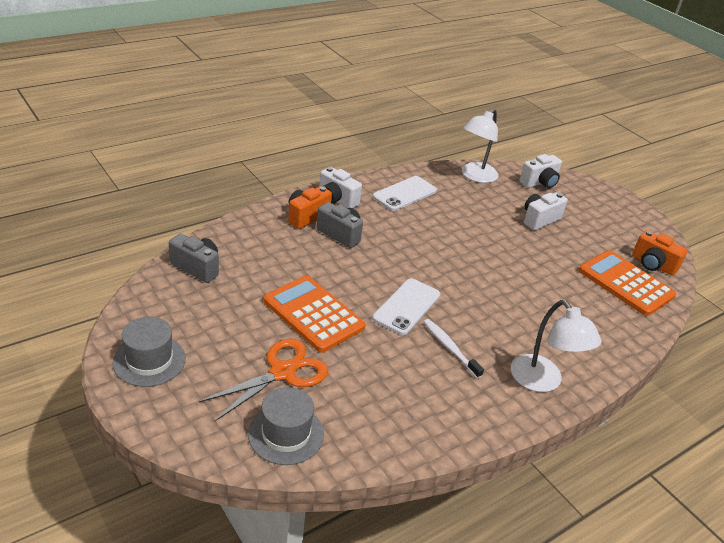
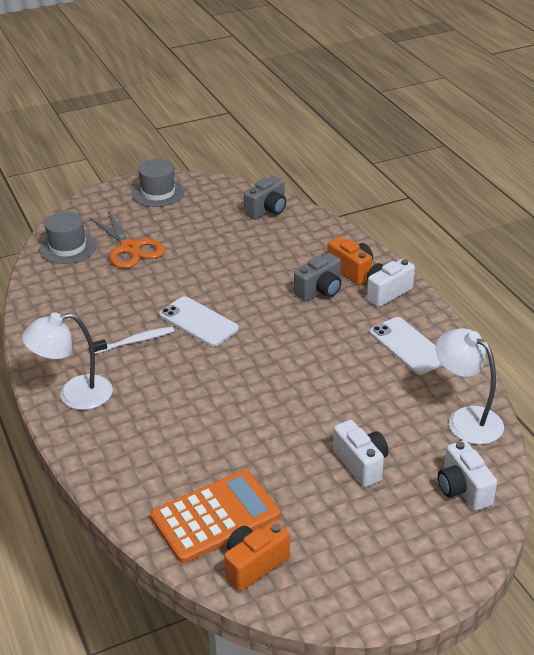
camera: 105 degrees right, 0 degrees up
(313, 314) = (196, 266): orange calculator -> none

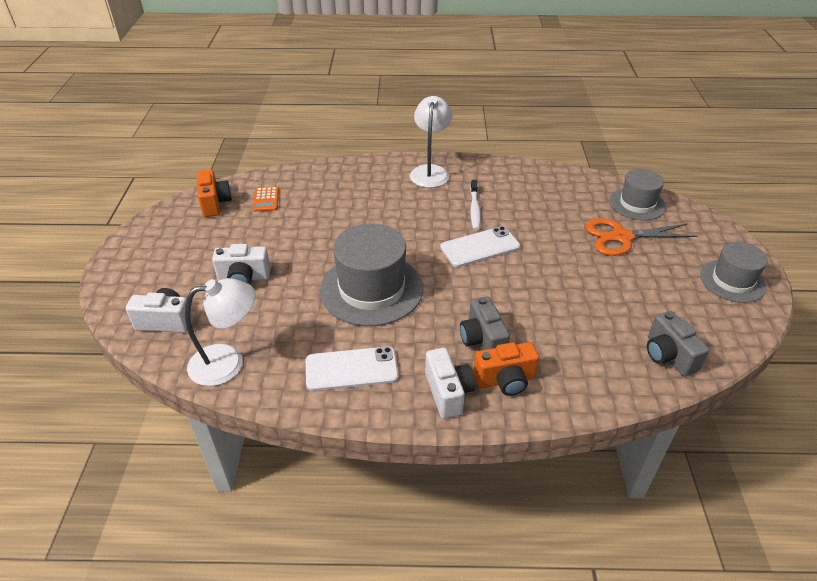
camera: 115 degrees right, 5 degrees up
(215, 516) = (266, 199): orange calculator -> orange calculator, size x0.47
(307, 369) = (371, 289): none -> grey hat

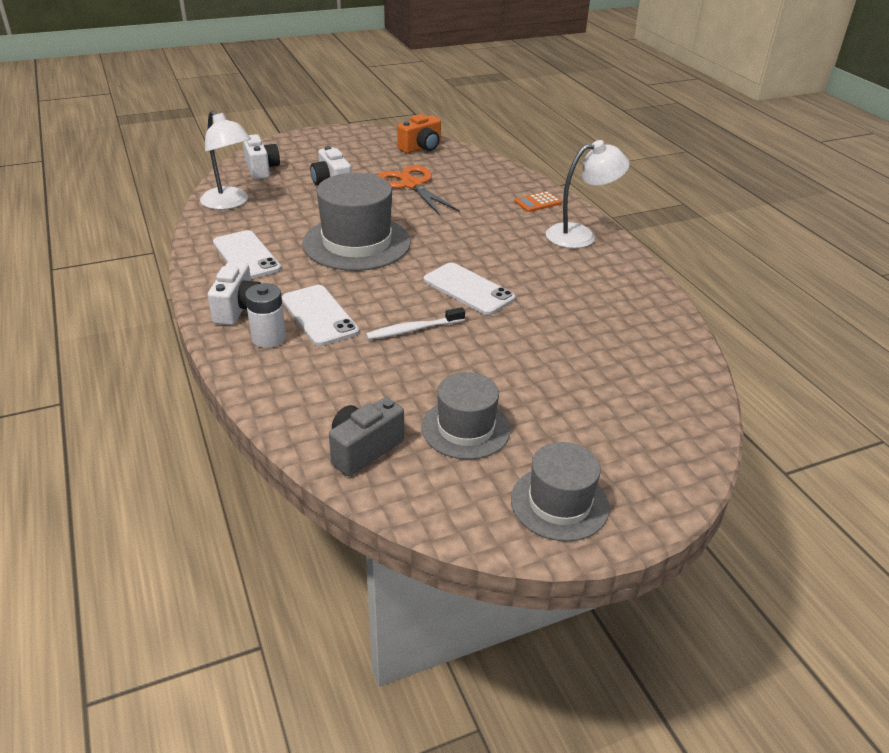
camera: 65 degrees right, 5 degrees down
(266, 199) = (447, 166): orange calculator -> orange calculator (538, 202)
(448, 393) = (238, 309): white camera -> white camera turned 45 degrees counterclockwise
(474, 209) = (535, 274): white toothbrush -> white toothbrush (413, 330)
(482, 340) = (319, 315): grey camera -> white phone
(505, 380) = (269, 338): orange camera -> white battery
(621, 237) = (576, 389): orange scissors -> orange scissors (412, 185)
(637, 204) = (669, 395): grey hat -> grey hat (466, 428)

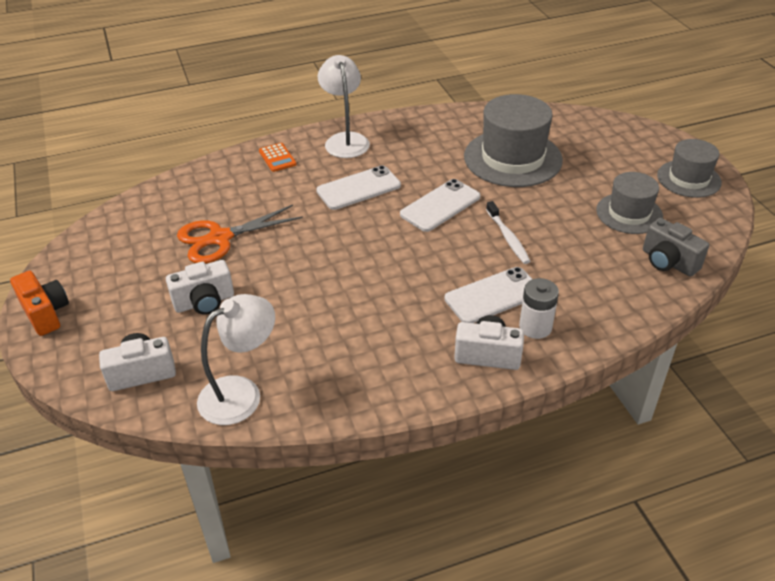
camera: 85 degrees left, 5 degrees up
(246, 256) = (378, 361): white phone -> white phone (358, 188)
(357, 243) = (353, 276): grey hat -> grey hat (512, 158)
(421, 148) = (118, 230): orange camera -> orange camera (46, 313)

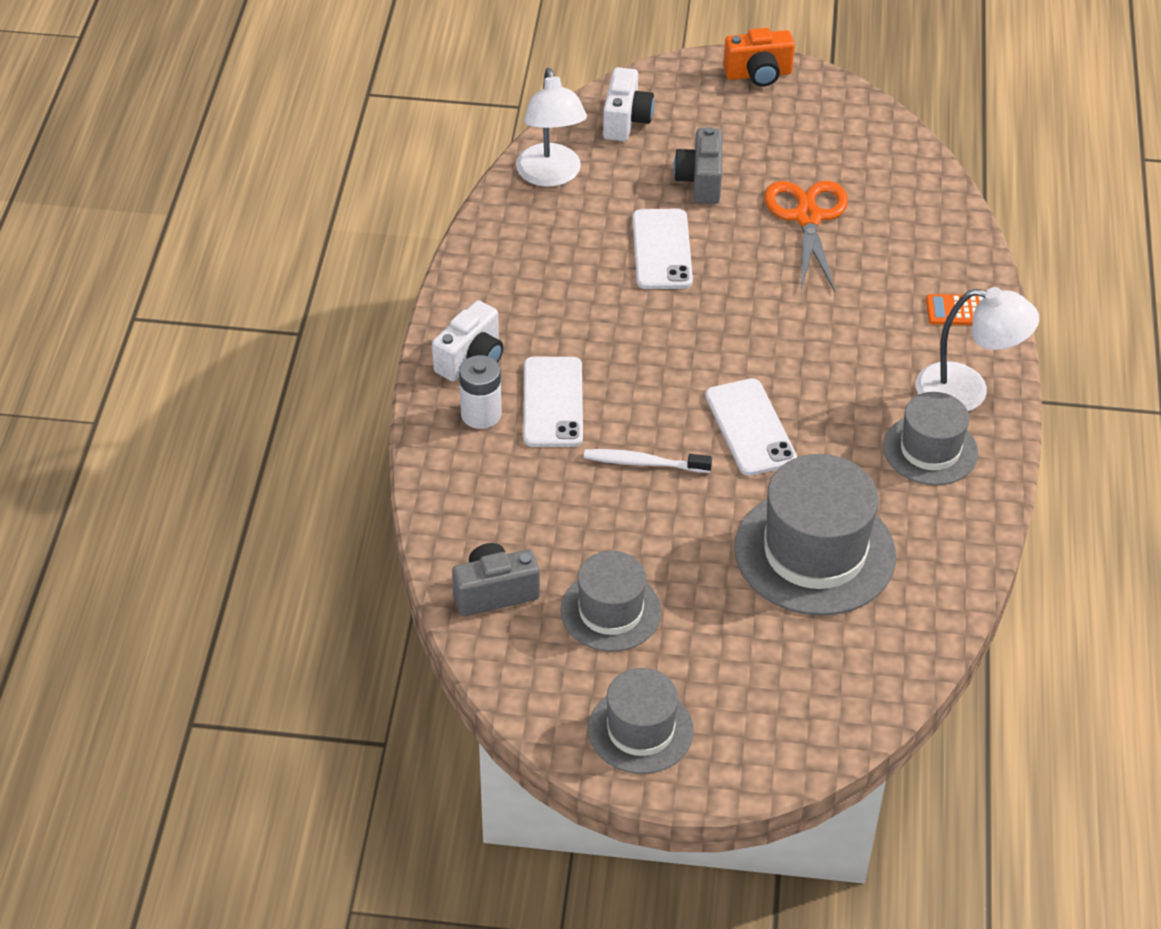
camera: 115 degrees right, 5 degrees up
(204, 302) = (700, 181): white camera -> grey camera
(358, 188) = (837, 364): white phone -> white phone (662, 250)
(402, 141) = (930, 450): none -> grey hat

